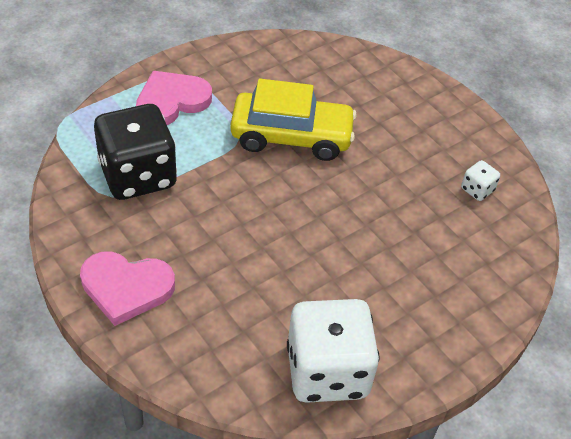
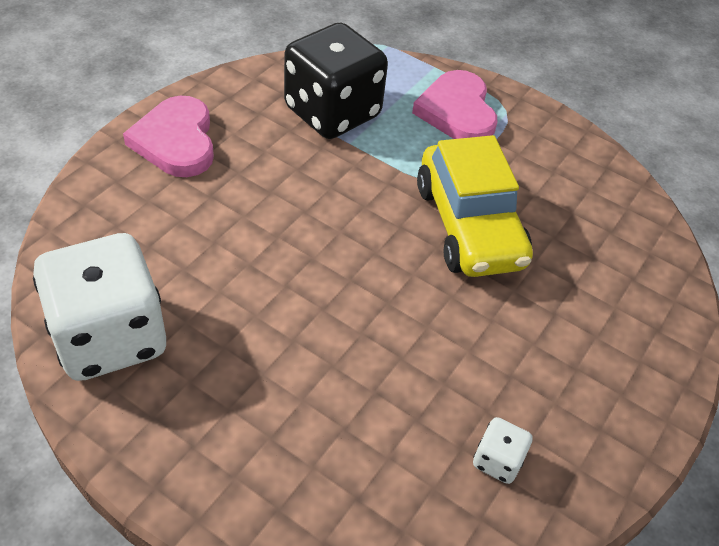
camera: 70 degrees right, 0 degrees up
(171, 101) = (457, 111): pink heart -> pink heart turned 135 degrees counterclockwise

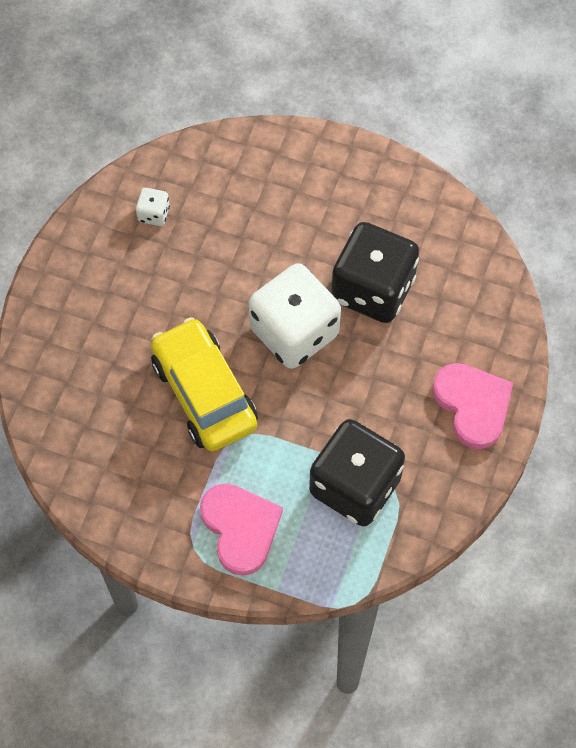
camera: 170 degrees right, 15 degrees up
(110, 337) = (426, 223): white dice -> white dice (294, 332)
(225, 277) = (373, 289): none -> black dice

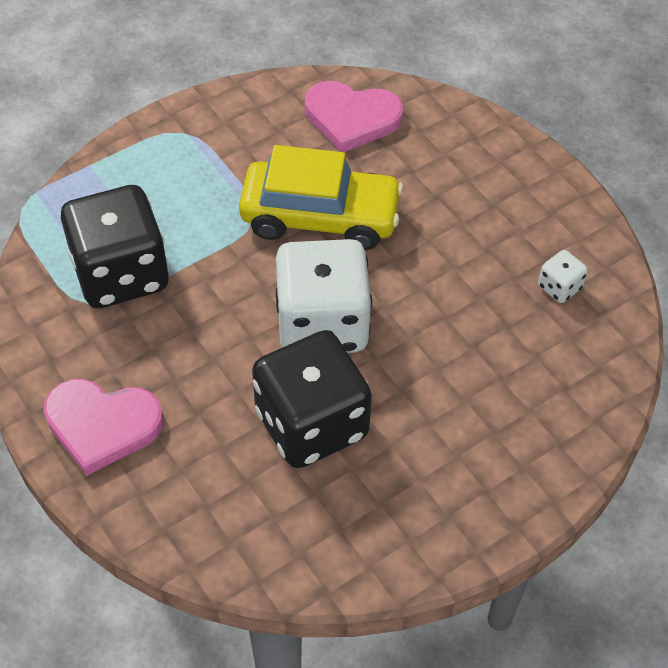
camera: 125 degrees right, 10 degrees down
(240, 528) = (167, 171): pink heart -> pink heart (351, 118)

